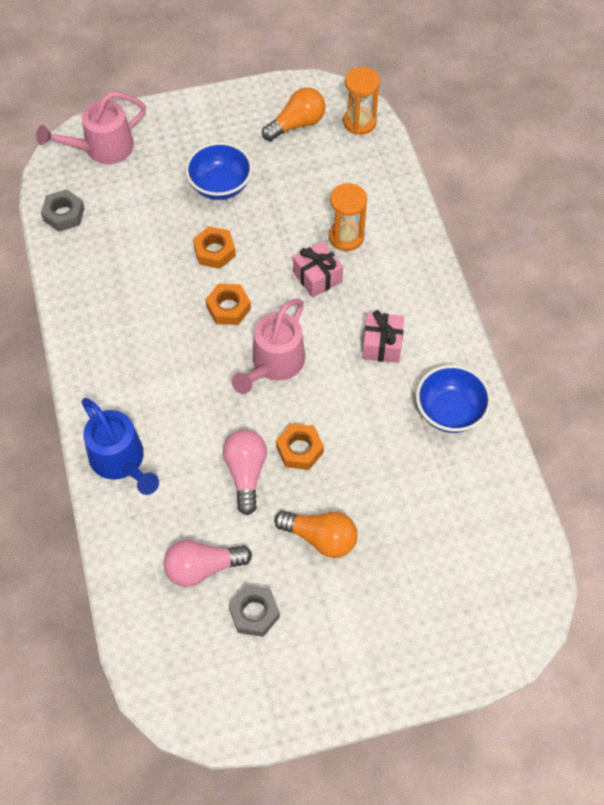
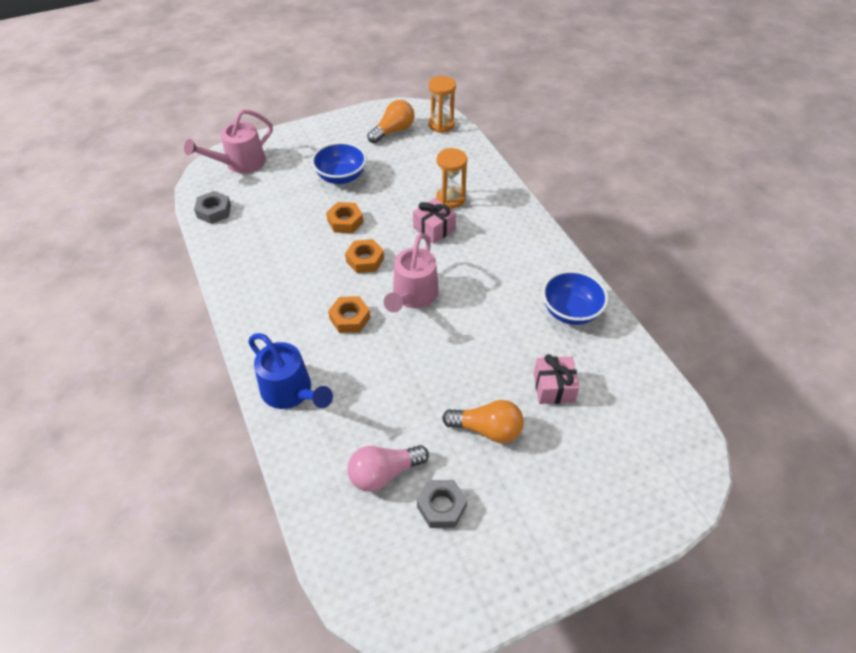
camera: 10 degrees left, 10 degrees down
(246, 473) = (407, 385): pink light bulb -> none
(299, 449) = (450, 359): orange nut -> orange nut (350, 318)
(382, 344) = (499, 270): pink gift -> pink gift (553, 387)

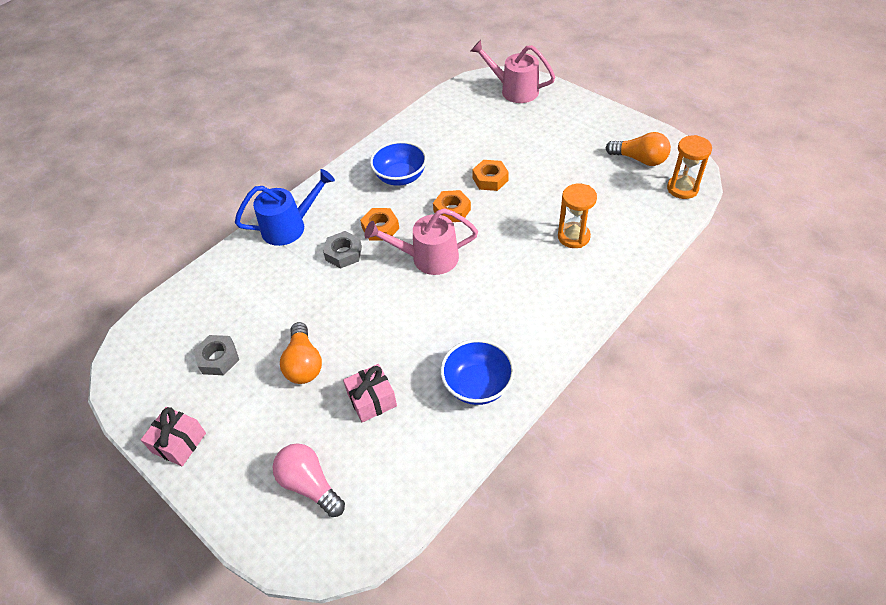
camera: 70 degrees right, 0 degrees up
(214, 211) = (449, 103): grey nut -> grey nut (343, 253)
(291, 392) = (290, 226): blue watering can -> blue watering can turned 135 degrees counterclockwise
(341, 177) = (545, 153): blue bowl -> blue bowl (400, 177)
(384, 473) = (237, 310): pink light bulb -> pink light bulb (310, 485)
(434, 229) = (523, 240): pink gift -> pink gift (179, 443)

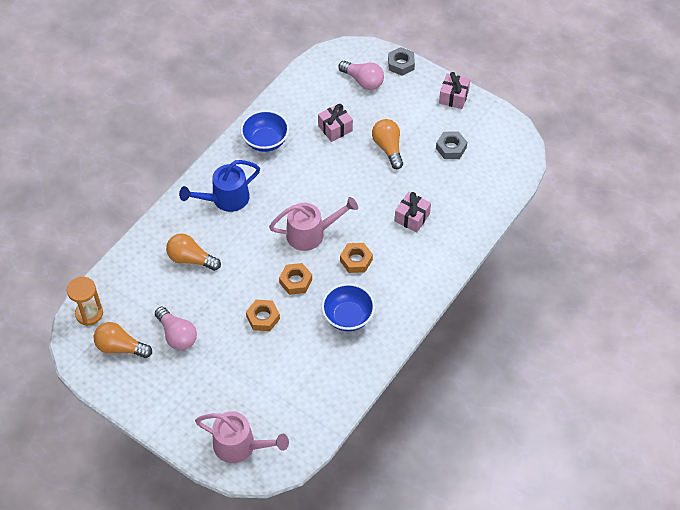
camera: 170 degrees right, 5 degrees up
(290, 226) = (435, 258): blue watering can -> blue watering can (225, 199)
(302, 271) = (412, 217): none -> pink gift
(343, 253) = (382, 235): grey nut -> grey nut (401, 64)
(573, 237) = (191, 259): orange hourglass -> orange light bulb
(581, 167) = (177, 335): none -> pink light bulb

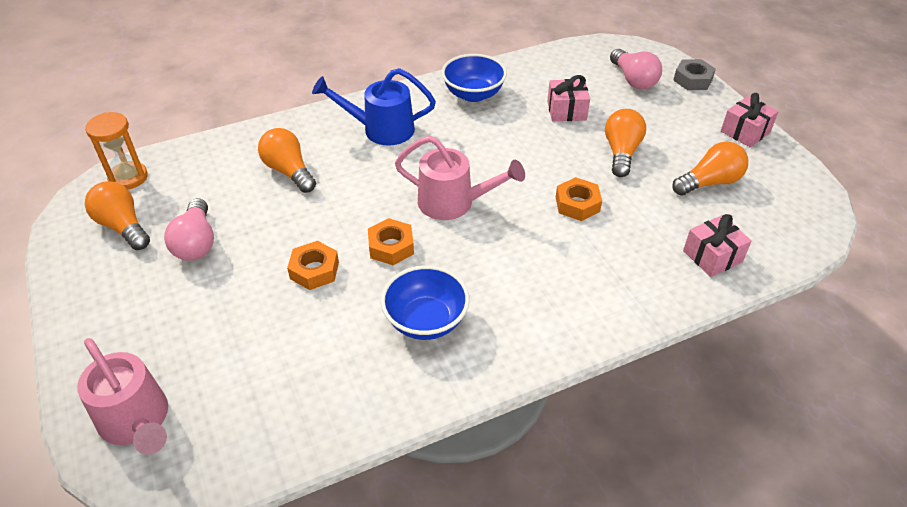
camera: 30 degrees right, 10 degrees down
(356, 260) = (489, 256): orange nut -> orange nut (577, 204)
(412, 217) = (603, 238): pink gift -> pink gift (712, 256)
(451, 148) = (709, 182): grey nut -> orange light bulb

